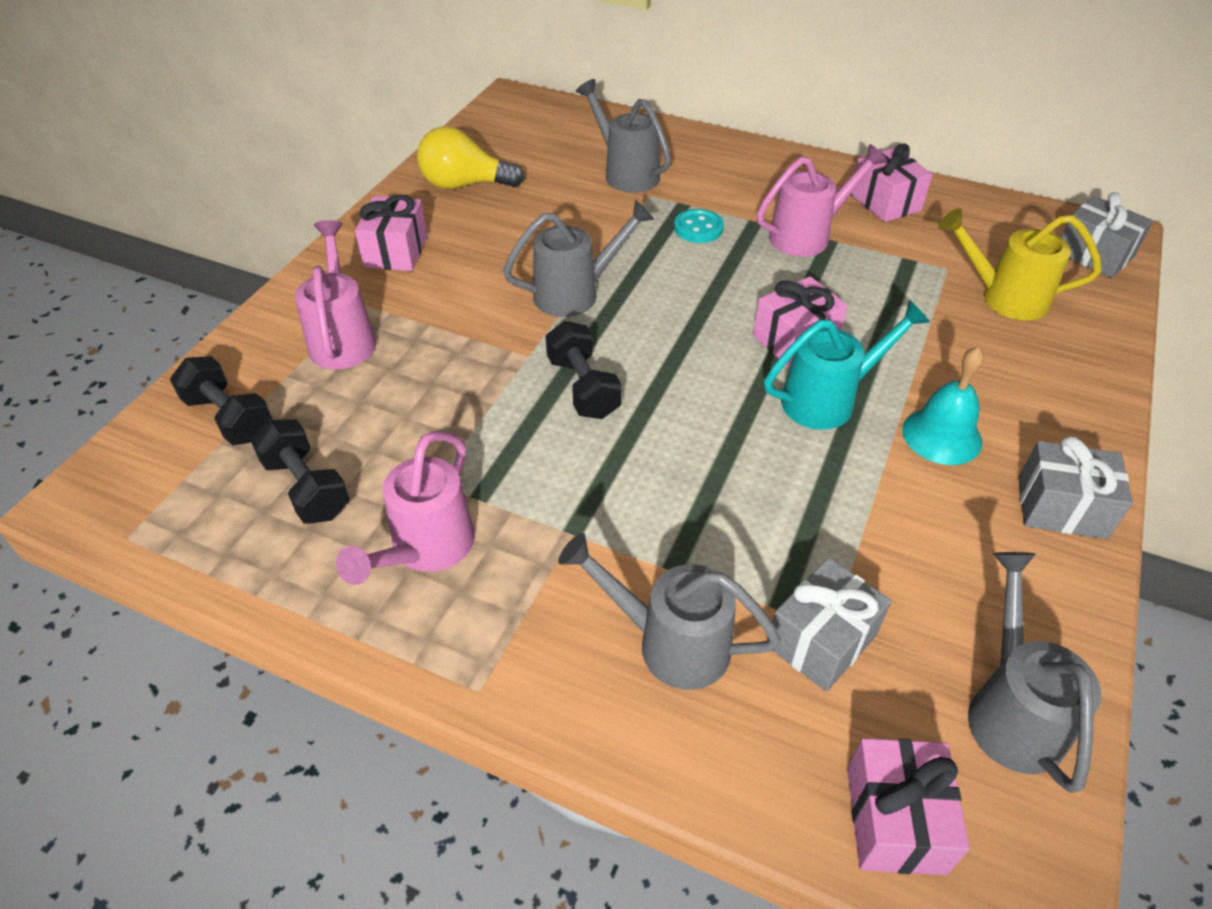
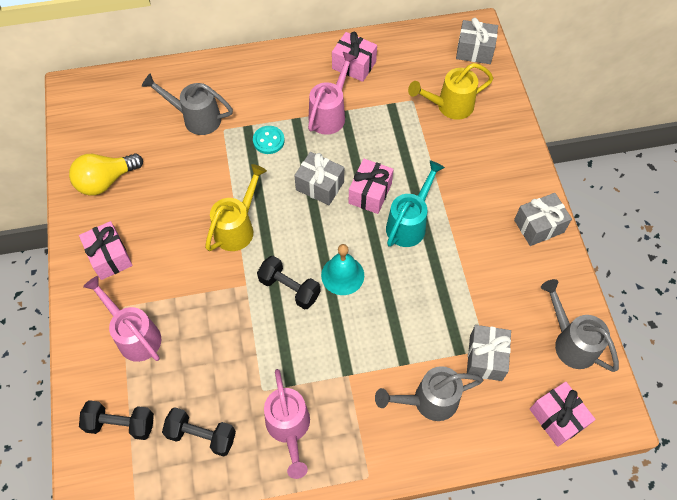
camera: 35 degrees left, 15 degrees up
(575, 293) = (237, 228): grey watering can -> yellow watering can
(727, 300) = (320, 186): none -> grey gift
(942, 435) = (470, 215): turquoise bell -> turquoise bell (342, 275)

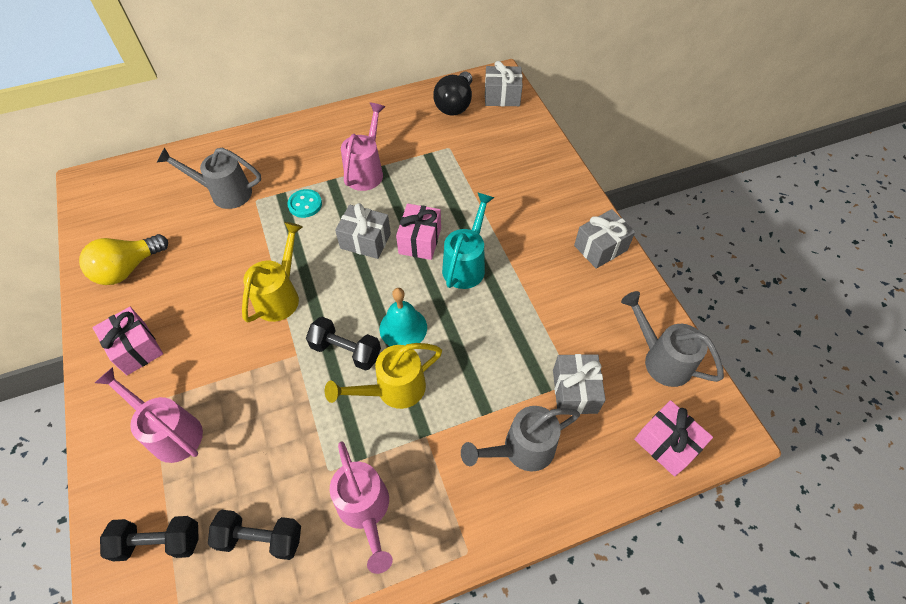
camera: 10 degrees left, 5 degrees down
(354, 65) = (384, 123): pink gift -> none
(426, 54) = (455, 105): none -> black light bulb
(450, 106) = (487, 148): yellow watering can -> yellow watering can (393, 389)

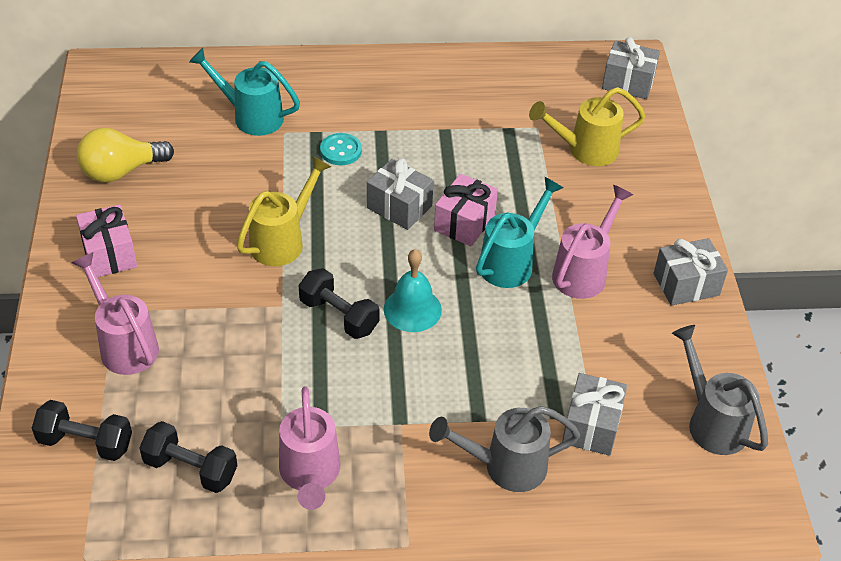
camera: 15 degrees right, 10 degrees down
(225, 193) = (251, 116): grey watering can -> turquoise watering can
(366, 171) = (426, 131): pink watering can -> pink watering can (583, 272)
(393, 389) = (380, 368): yellow watering can -> yellow watering can (586, 150)
(455, 105) = (563, 79): black light bulb -> none
(666, 444) = (680, 508): pink gift -> none

